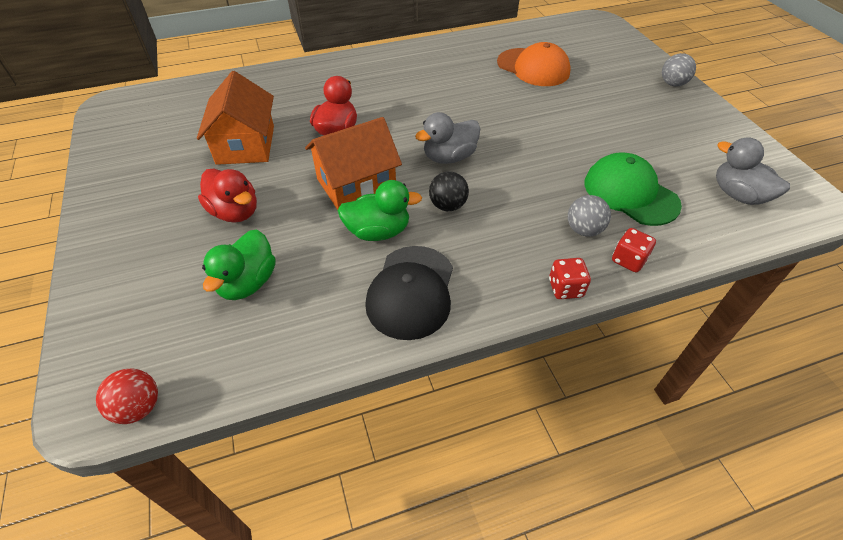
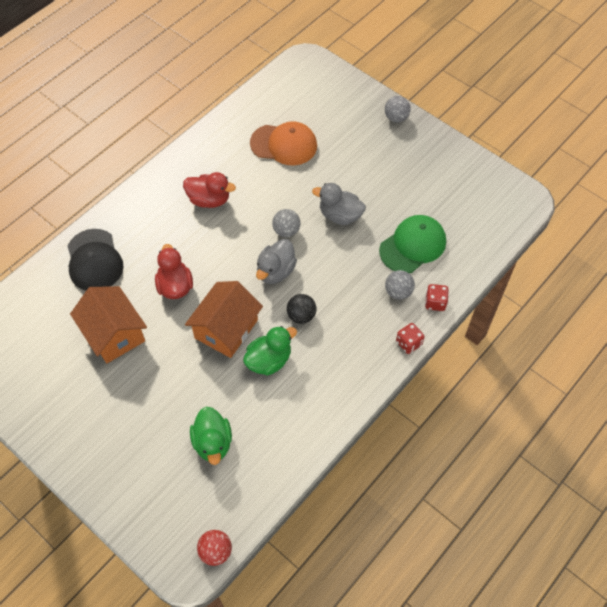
camera: 30 degrees left, 10 degrees up
(235, 212) = (158, 396): red duck -> red duck (209, 200)
(411, 292) = (320, 394): black cap -> black cap (94, 260)
(486, 129) = (286, 231): none -> grey ball
(630, 193) = (413, 245): green cap -> green cap turned 120 degrees clockwise
(738, 195) = (479, 214): grey duck -> grey duck (340, 215)

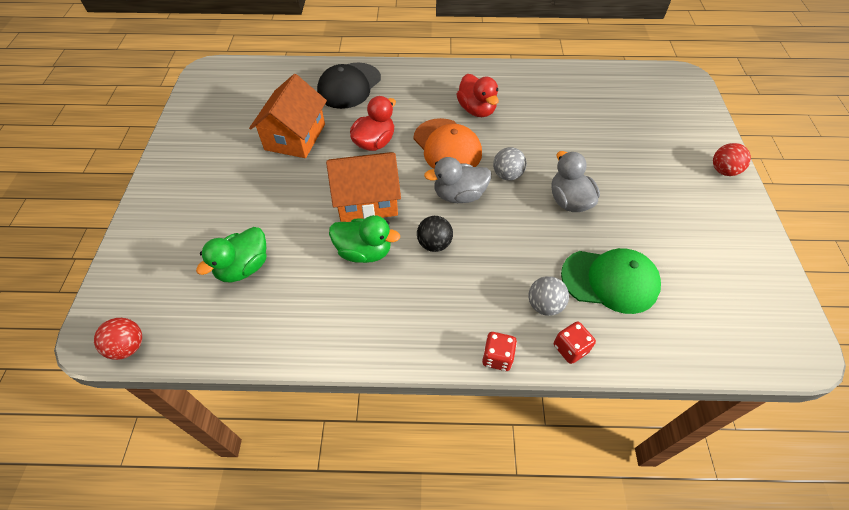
camera: 50 degrees right, 5 degrees down
(284, 144) = (587, 117): orange cap -> orange cap (447, 146)
(396, 118) = (723, 171): grey ball -> red ball

